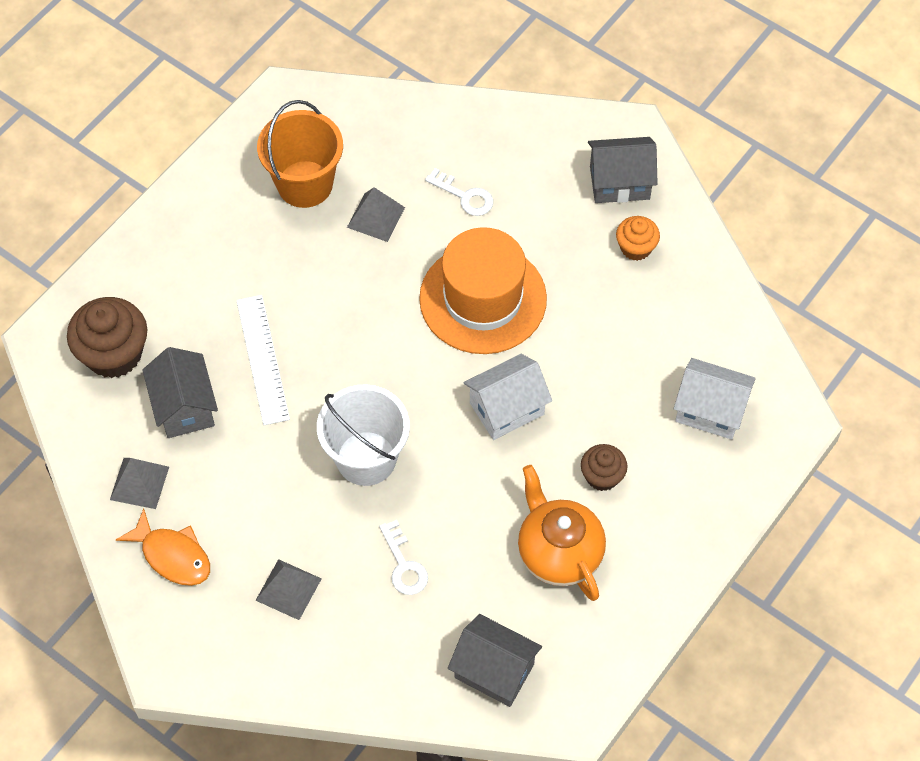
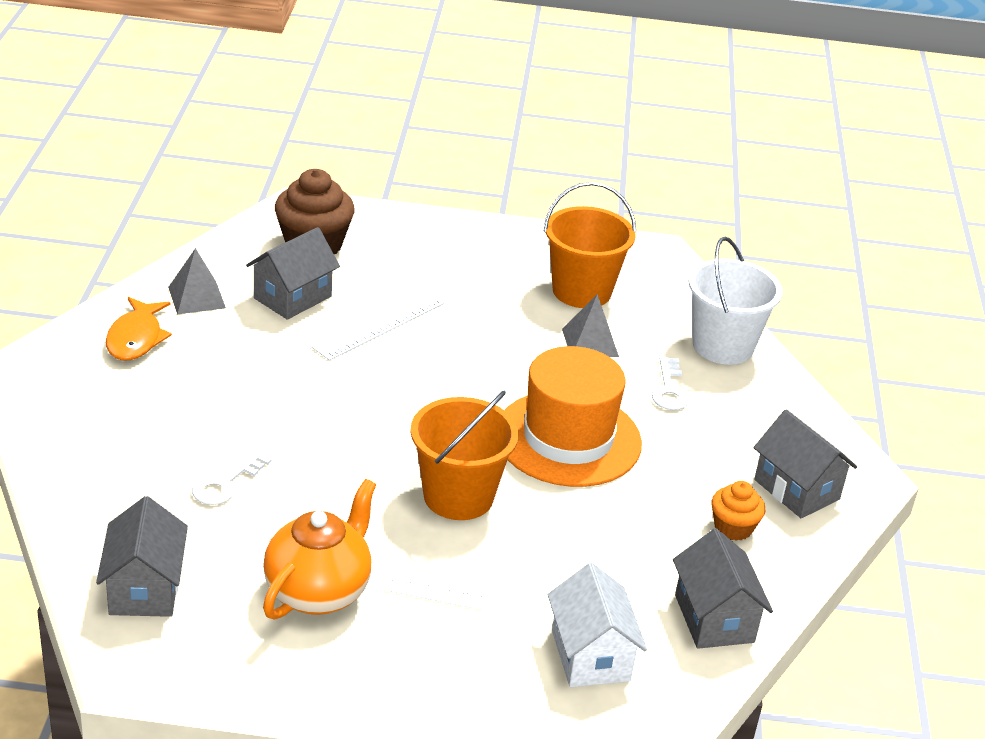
camera: 55 degrees right, 25 degrees down
(288, 589) = (147, 417): grey pyramid -> none
(366, 458) = (325, 420): white bucket -> white bucket (723, 346)
(507, 409) = (458, 496): white house -> orange bucket
(602, 476) = (437, 594): brown cupcake -> white ruler
(715, 314) = (714, 619): none -> grey house

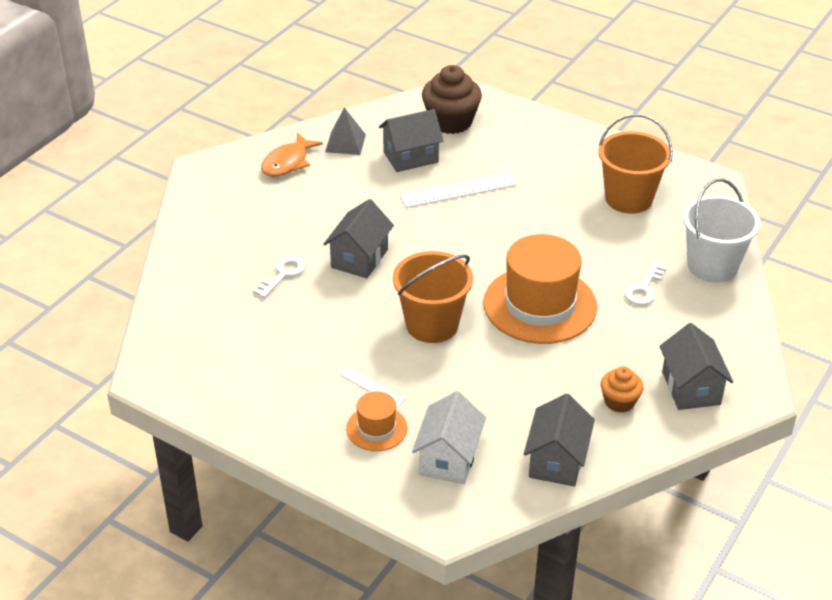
camera: 30 degrees right, 5 degrees up
(144, 588) = (189, 329): grey house -> grey house (359, 258)
(226, 483) = (283, 275): white key -> white key turned 150 degrees clockwise
(319, 591) = (296, 362): orange teapot -> none
(478, 645) = (376, 428): none -> orange hat
(590, 342) = (607, 239): grey pyramid -> none

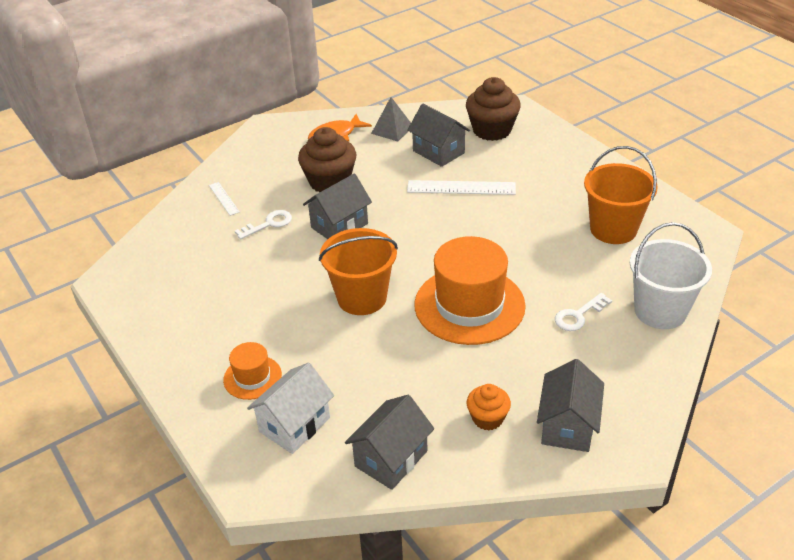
camera: 25 degrees right, 0 degrees up
(317, 215) = (330, 182): none -> brown cupcake
(372, 386) = (274, 338): white ruler -> white ruler (224, 198)
(410, 157) = (438, 152): grey house -> grey house turned 45 degrees clockwise

